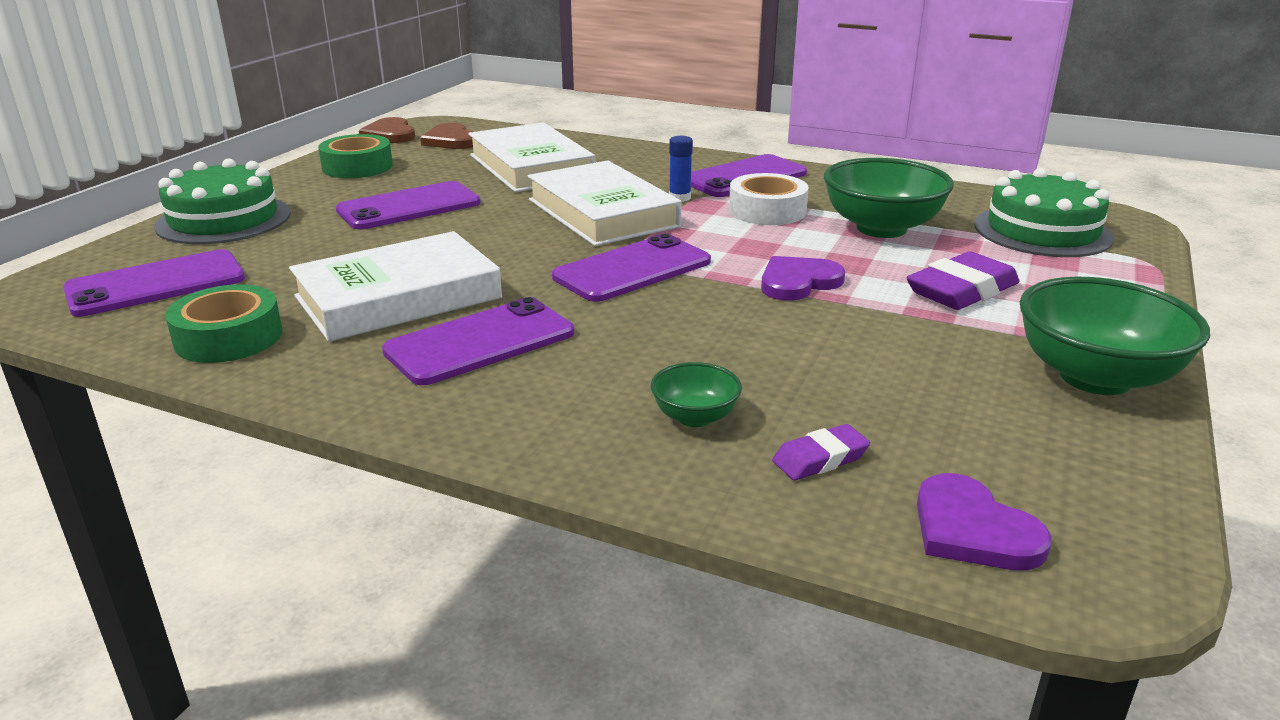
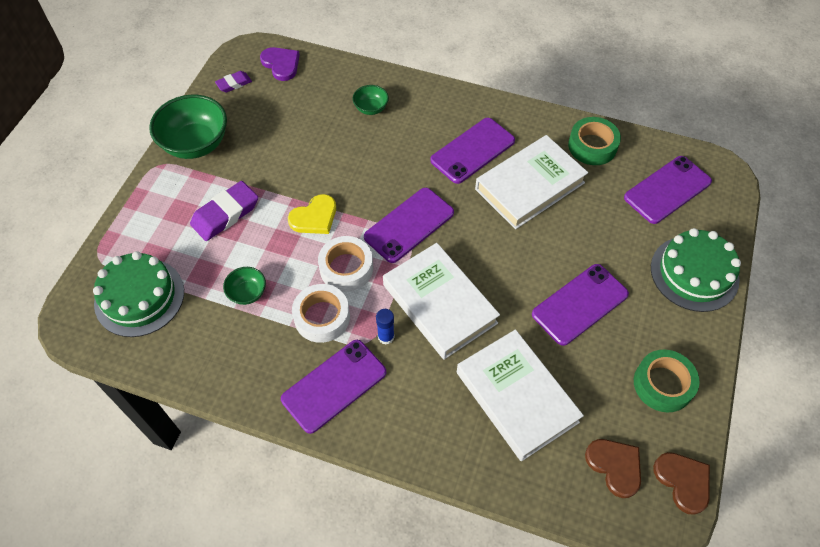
camera: 175 degrees right, 30 degrees up
(737, 240) = (346, 268): none -> white tape
(798, 282) = (314, 217): purple heart -> yellow heart
(820, 459) = (325, 90): purple eraser -> purple eraser (234, 84)
(881, 228) = (247, 293): green bowl -> green bowl, size x0.50

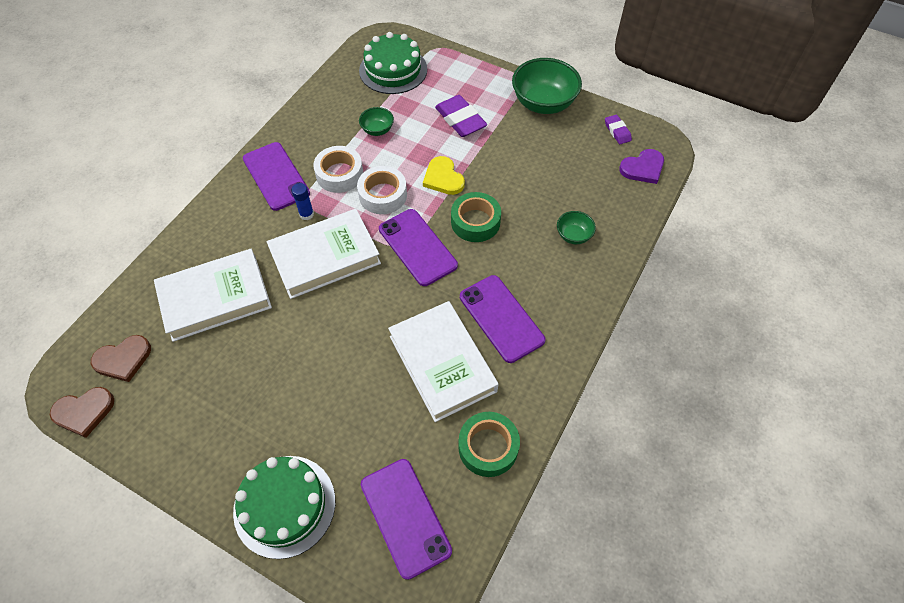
camera: 100 degrees right, 0 degrees up
(580, 304) = (286, 374): purple phone -> none
(663, 384) = (176, 426): green tape -> green tape (475, 222)

